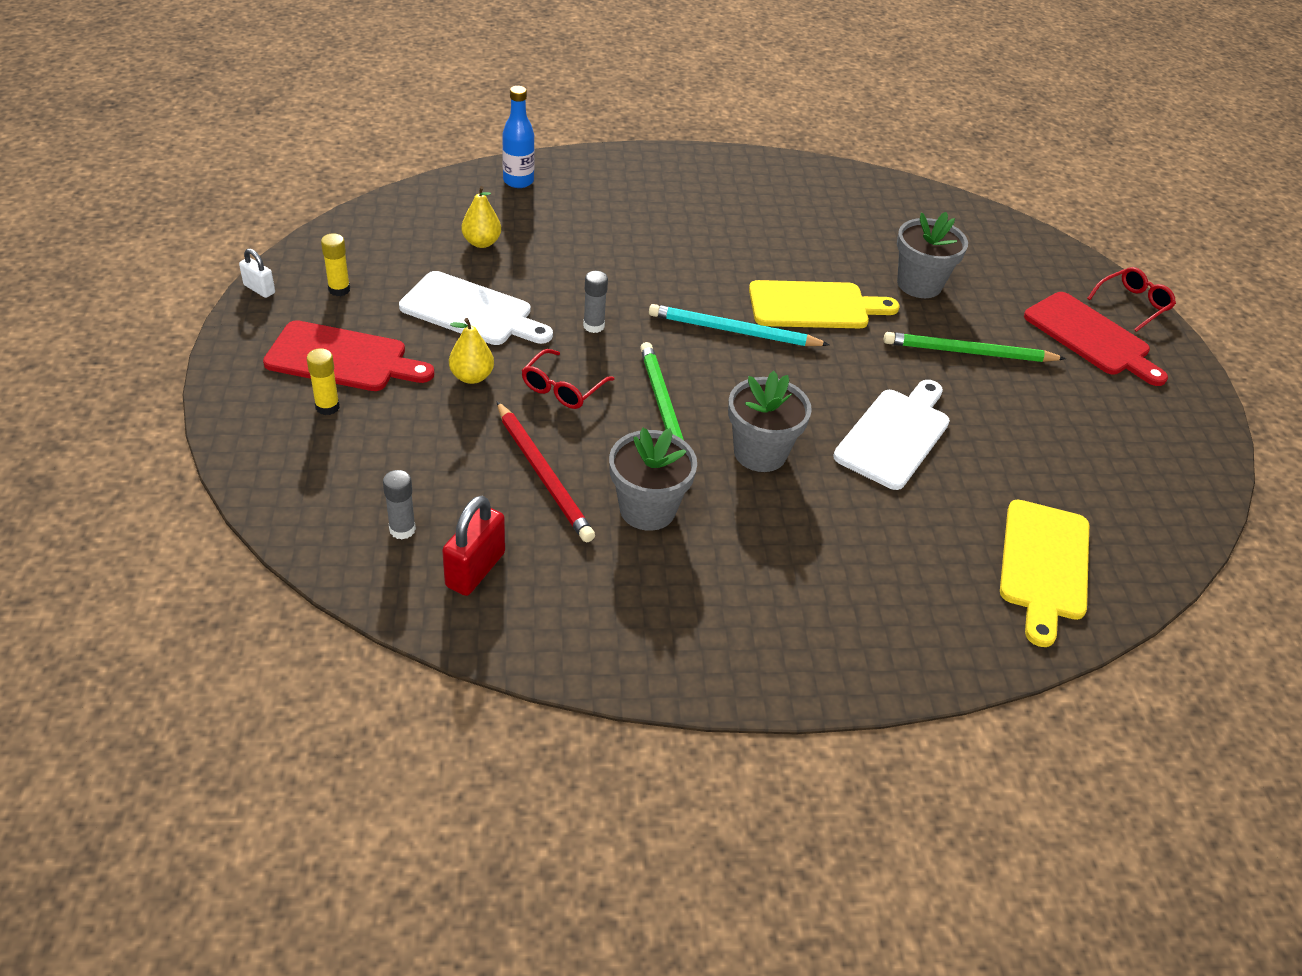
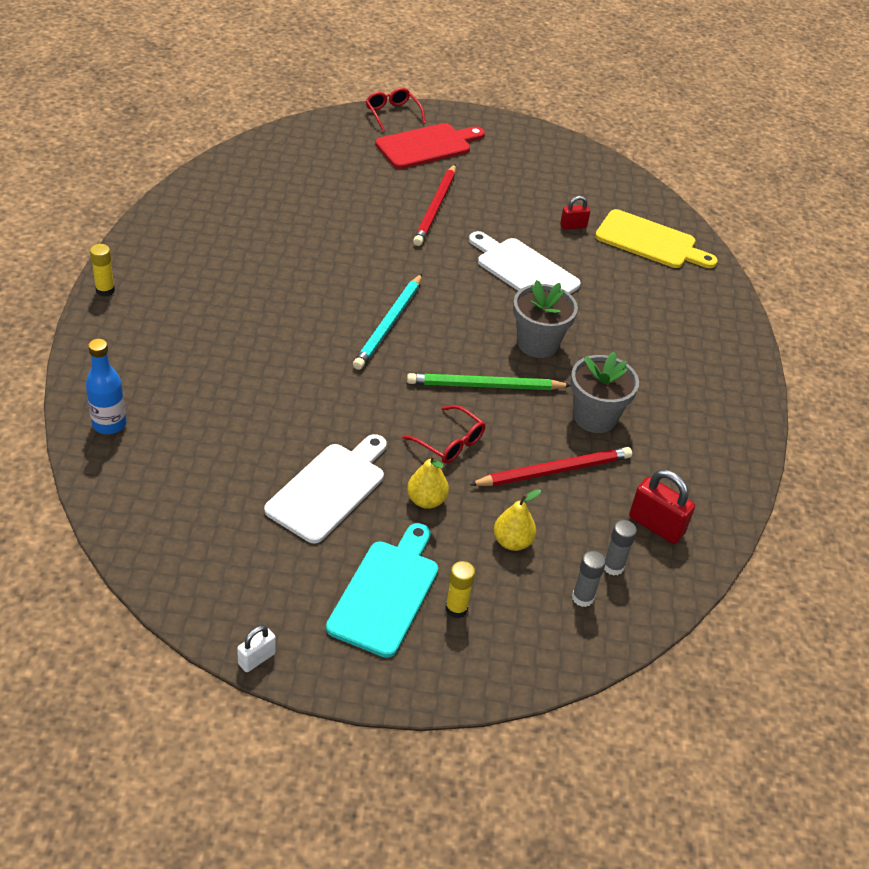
camera: 80 degrees left, 0 degrees up
(339, 289) = (272, 589): yellow glue stick -> yellow glue stick (105, 290)
(343, 358) = (386, 593): red cutting board -> turquoise cutting board
(481, 242) = (216, 468): yellow pear -> yellow pear (512, 542)
(593, 326) = (367, 408): grey glue stick -> grey glue stick (582, 598)
(814, 306) = (363, 270): yellow cutting board -> none
(919, 284) = (346, 207): grey flower pot -> none
(968, 352) = (436, 208): green pencil -> red pencil
(1021, 480) = (573, 226): none -> red padlock

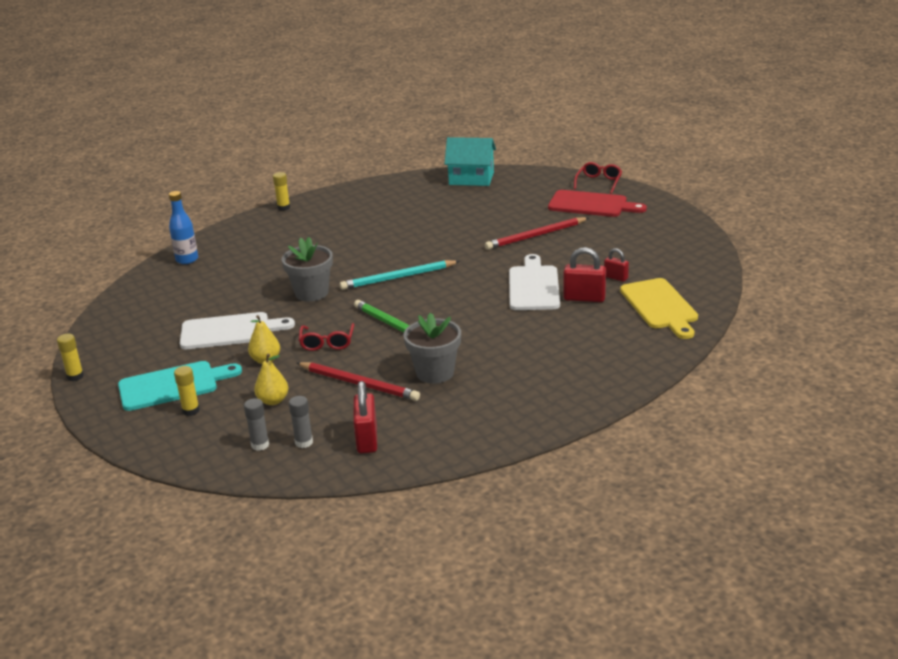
camera: 55 degrees right, 15 degrees down
(257, 659) = (75, 376): white padlock -> yellow glue stick
(259, 158) = (471, 178): none -> turquoise house
(537, 343) = (470, 323): grey flower pot -> grey flower pot (311, 293)
(583, 262) = (584, 298): none -> red padlock

